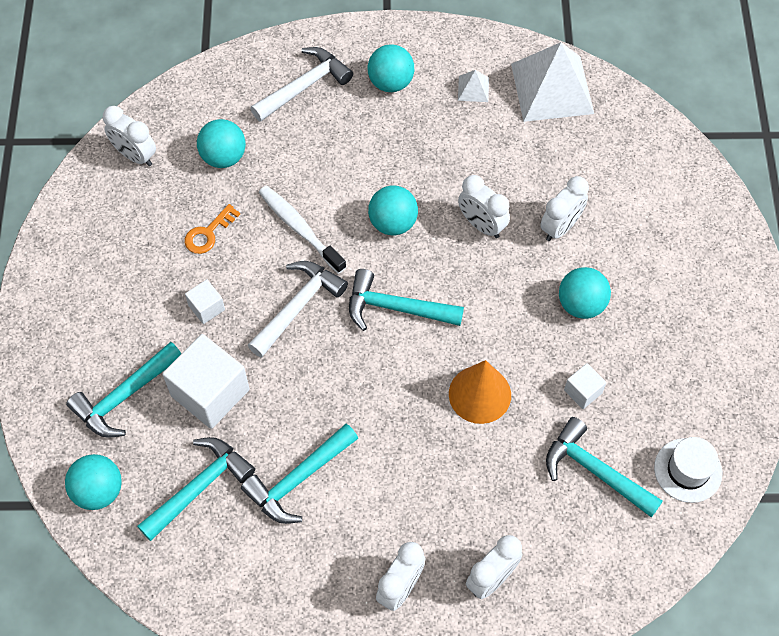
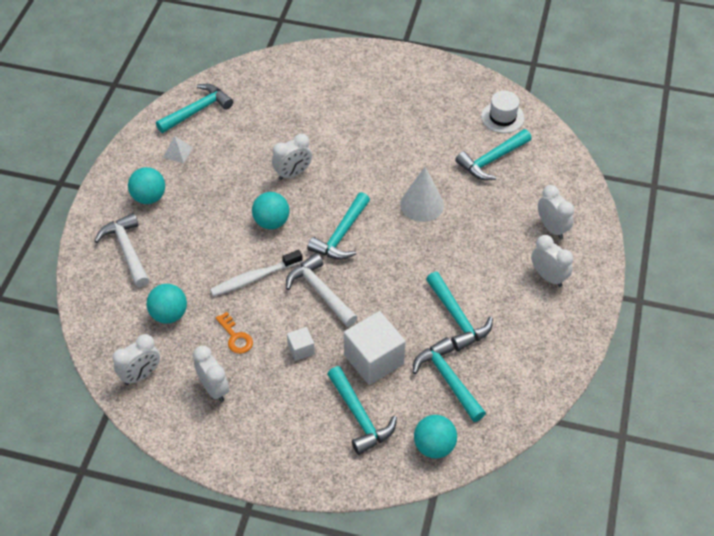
camera: 75 degrees left, 10 degrees down
(479, 394) = (422, 204): orange cone -> white cone
(552, 88) = (197, 110): white pyramid -> turquoise hammer
(560, 227) = (310, 133): white clock -> white clock (214, 388)
(581, 304) = (372, 137): turquoise ball -> none
(583, 391) = (435, 152): white cube -> none

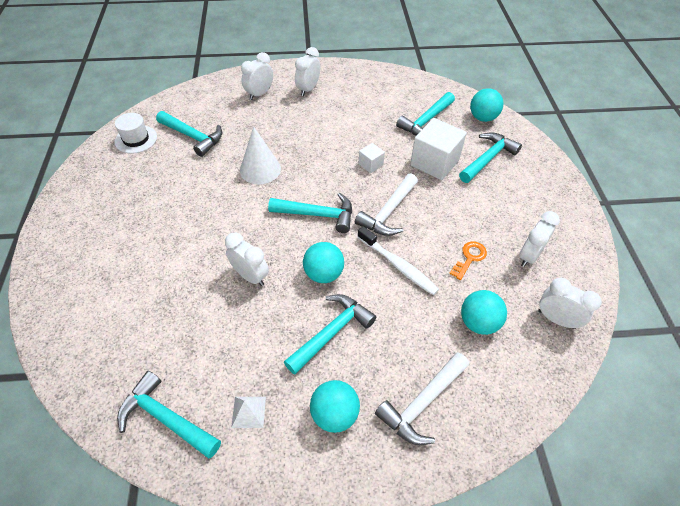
camera: 110 degrees left, 0 degrees up
(301, 349) = (453, 208): white cube -> white cube (370, 164)
(457, 318) = (370, 126): turquoise hammer -> turquoise hammer (332, 332)

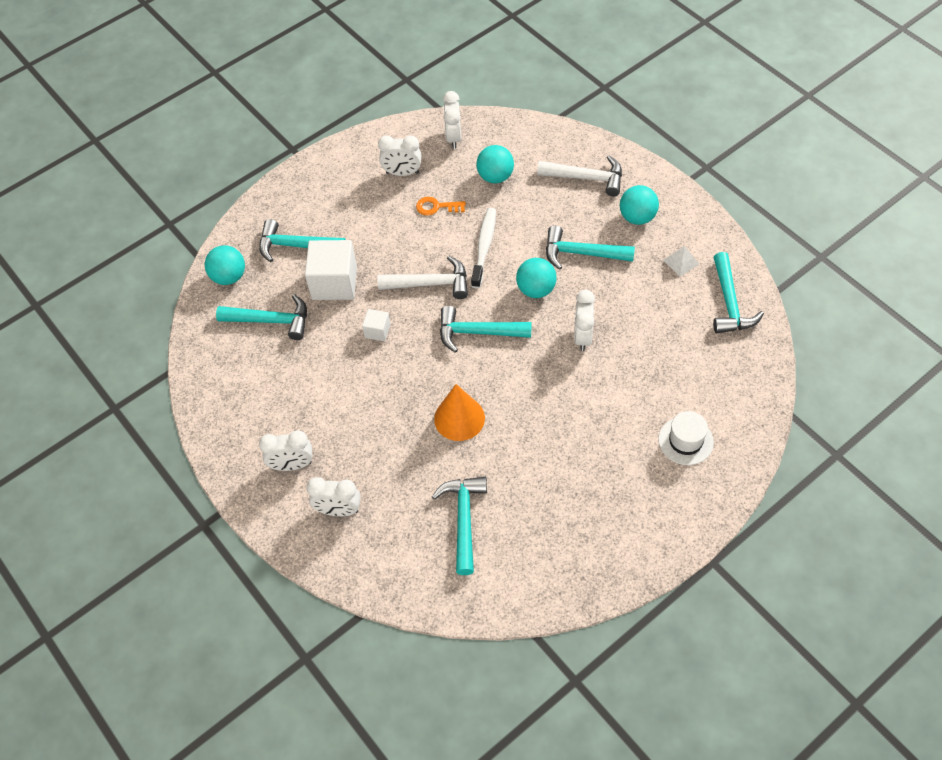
camera: 120 degrees left, 5 degrees up
(136, 139) = (514, 575): white hat -> white hat (685, 441)
(260, 169) = (459, 418): white cone -> orange cone
(318, 215) = (477, 332): turquoise hammer -> turquoise hammer turned 60 degrees counterclockwise

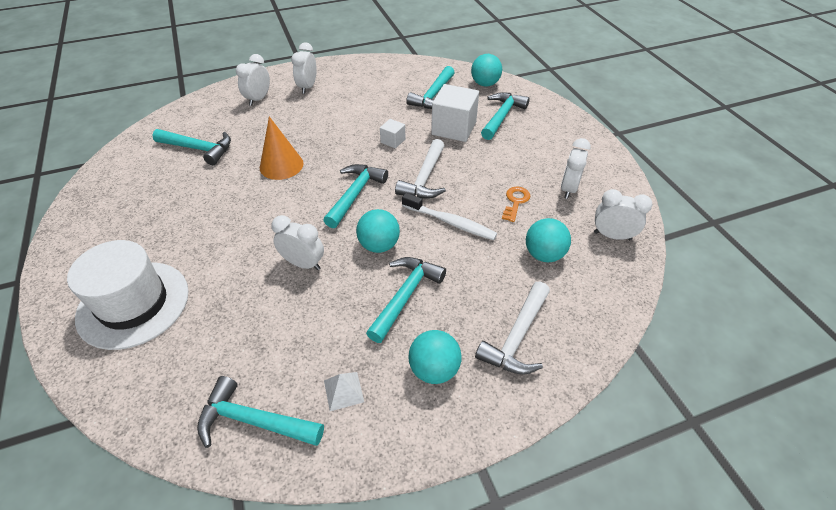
camera: 105 degrees right, 10 degrees down
(685, 441) = (133, 304): white hat -> white hat, size x1.82

